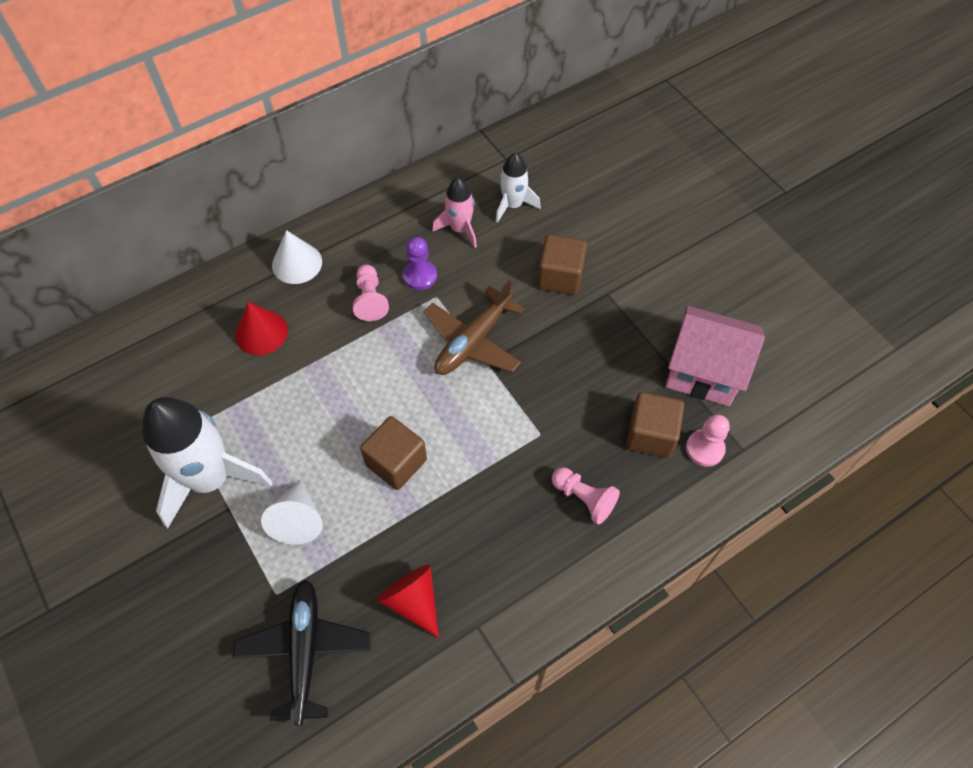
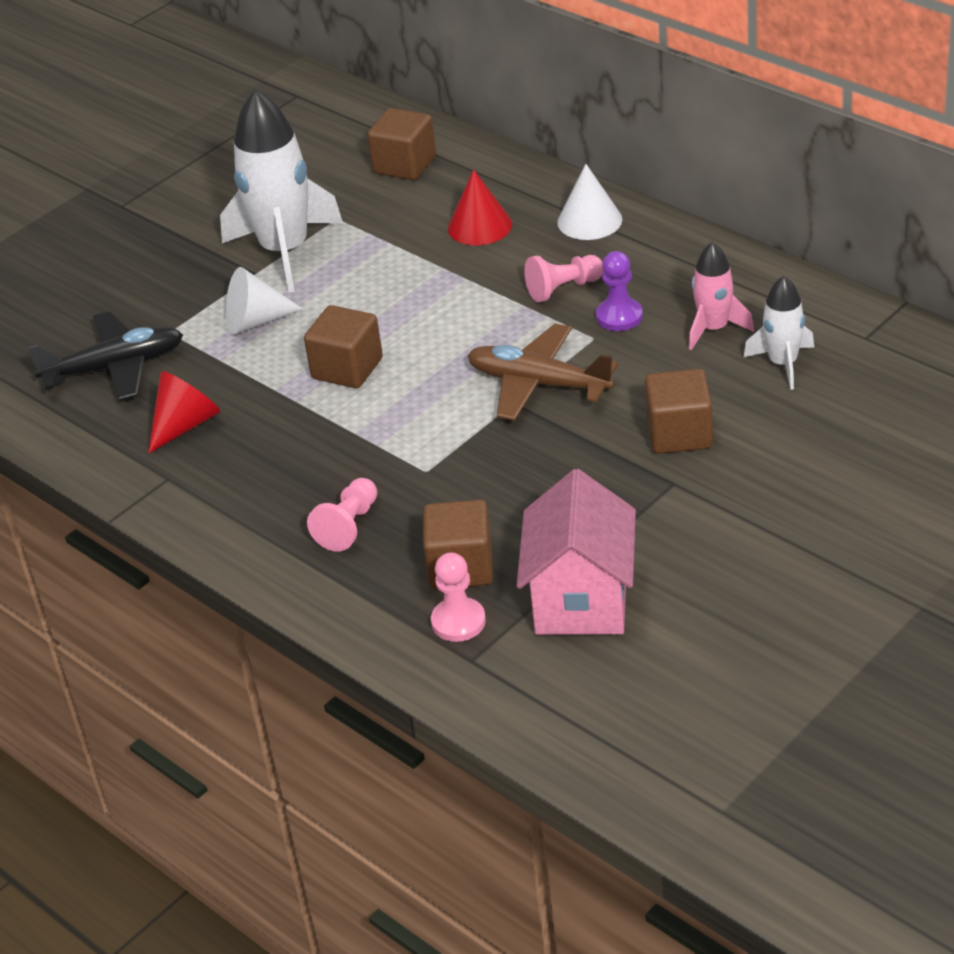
camera: 80 degrees right, 20 degrees down
(143, 364) = (405, 165): none -> brown cube

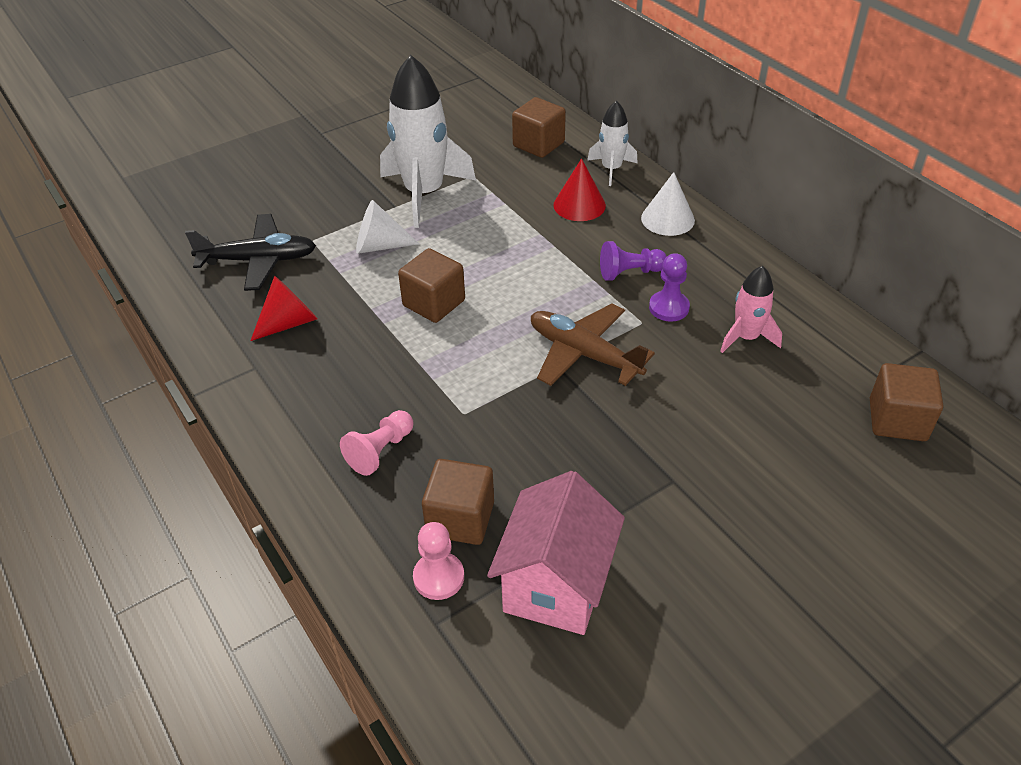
camera: 10 degrees right, 5 degrees up
(563, 289) = (629, 272): pink pawn -> purple pawn
(679, 434) = (691, 432): brown cube -> brown cube (897, 420)
(783, 364) = (799, 385): white rocket -> white rocket (611, 169)

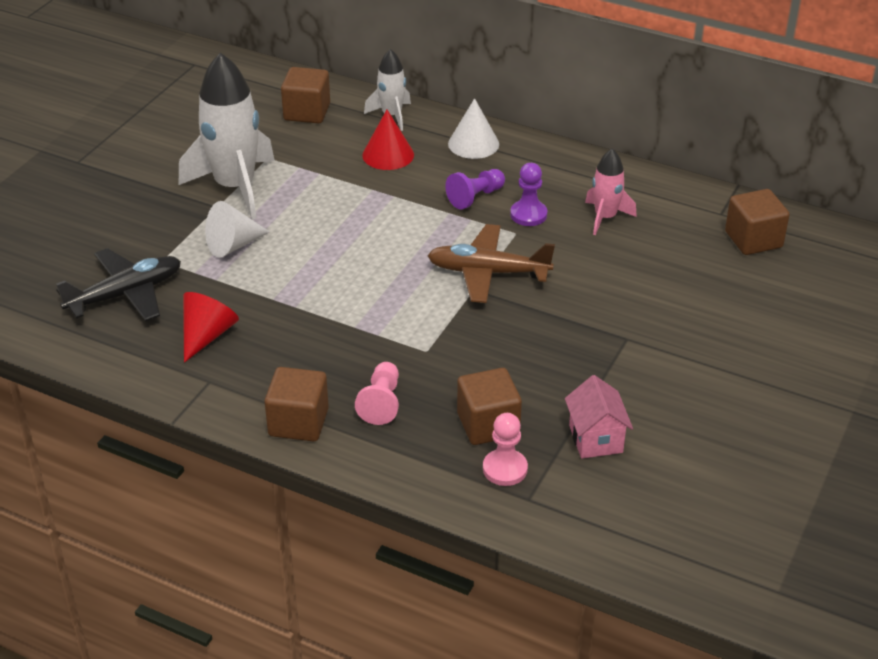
camera: 30 degrees left, 5 degrees down
(434, 303) = (326, 276): brown cube -> brown cube (298, 422)
(556, 585) = (595, 439): pink house -> pink house, size x0.61

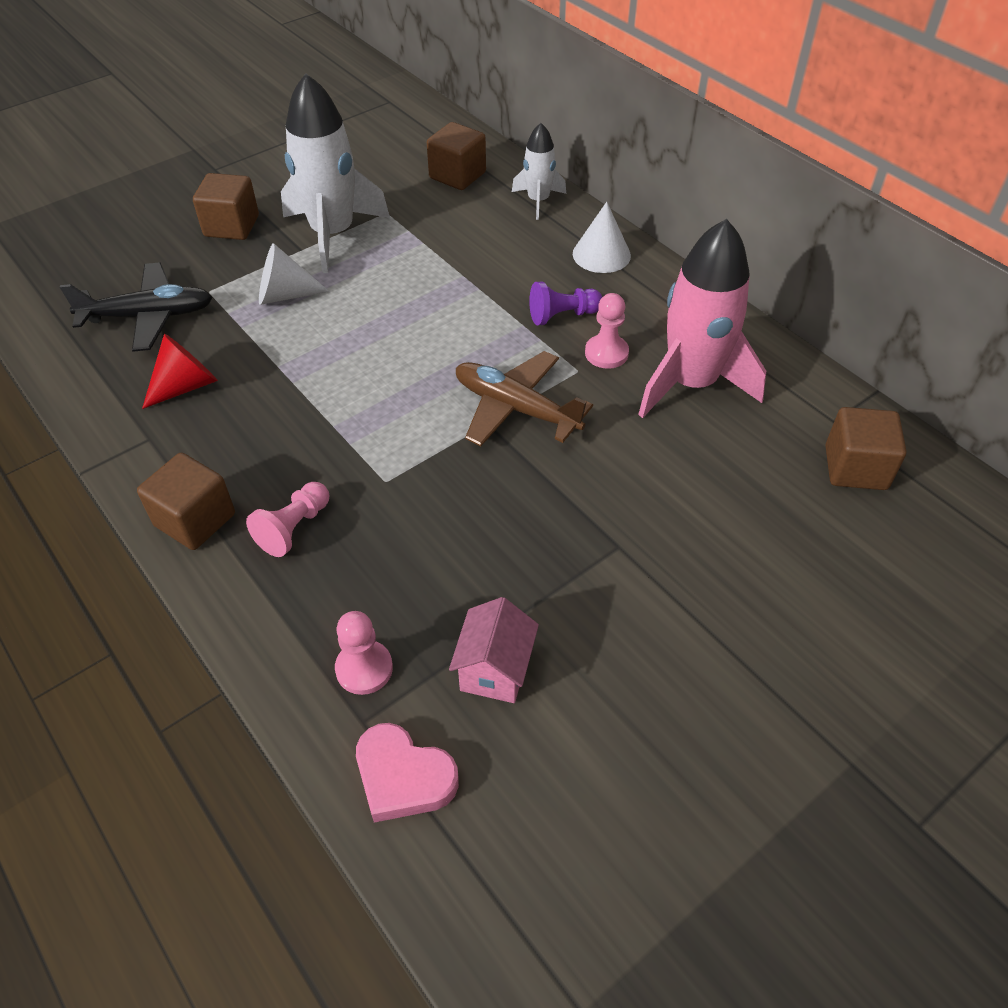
camera: 25 degrees right, 10 degrees up
(388, 155) = (504, 242): red cone -> none
(488, 424) = (386, 601): brown cube -> brown cube (231, 226)
(528, 214) = (606, 353): purple pawn -> pink pawn
(580, 518) = (403, 777): none -> pink heart
(605, 217) = (691, 383): pink rocket -> pink rocket, size x1.90

